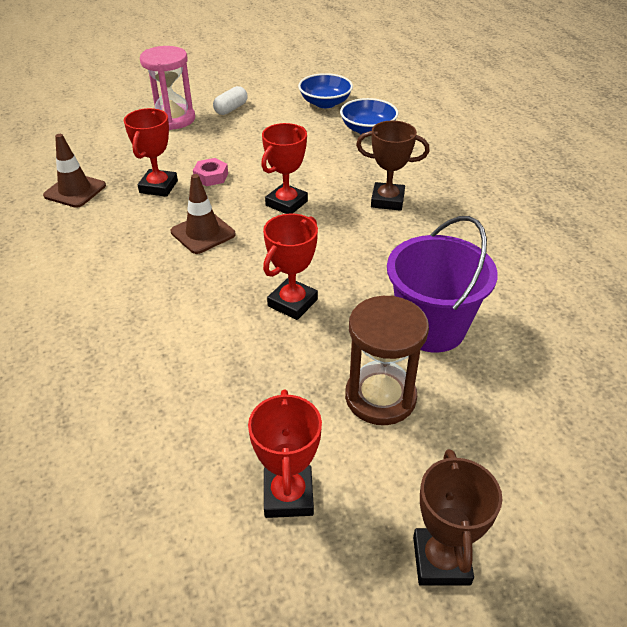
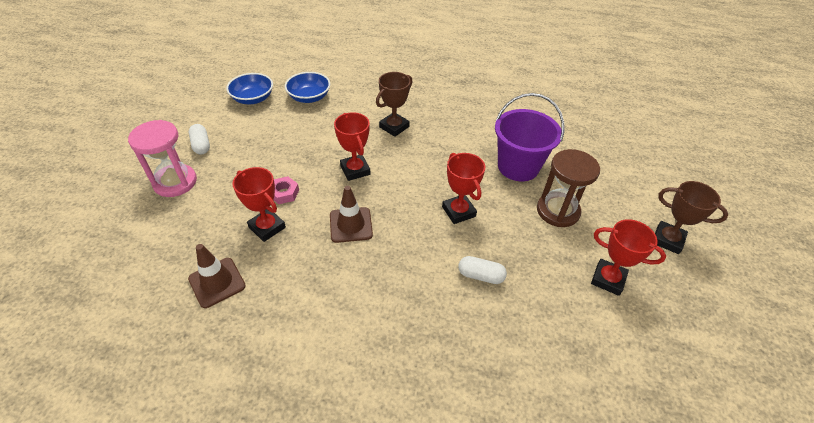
camera: 60 degrees left, 5 degrees up
(201, 358) = (480, 276): none -> white capsule

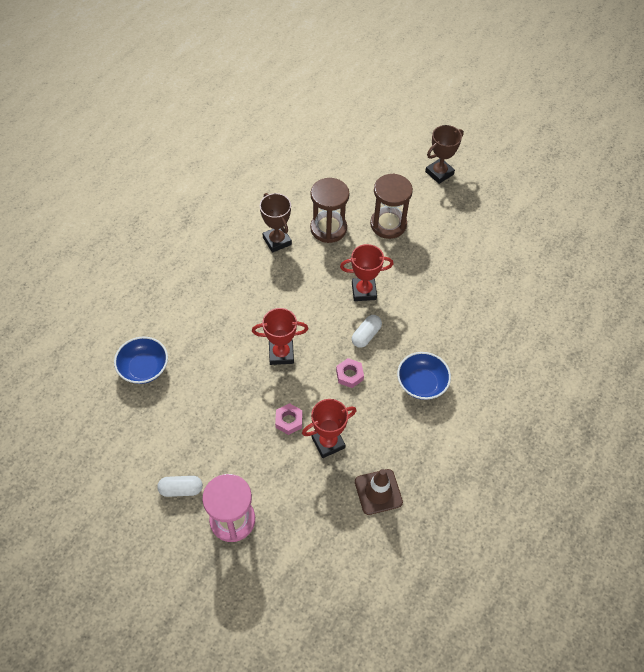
camera: 70 degrees left, 10 degrees up
(253, 98) = (118, 426): blue bowl -> blue bowl (421, 383)
(351, 225) = (349, 375): brown traffic cone -> pink nut
(394, 127) = (232, 304): brown trophy -> brown trophy (277, 241)
(480, 276) = (433, 301): white capsule -> white capsule (366, 335)
(518, 166) = (328, 228): purple bucket -> brown hourglass
(608, 279) = (461, 225): red trophy -> none

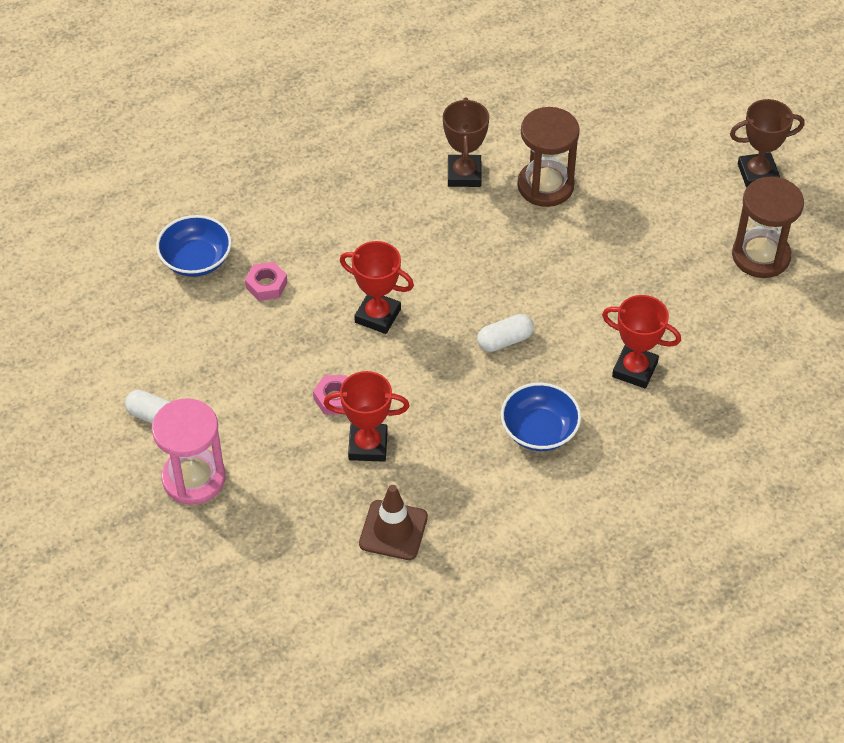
camera: 30 degrees right, 5 degrees down
(349, 375) = (449, 379): pink nut -> pink nut (266, 285)
(364, 291) = (539, 285): red trophy -> red trophy (634, 369)
(388, 224) = (633, 213): brown hourglass -> brown hourglass (761, 256)

